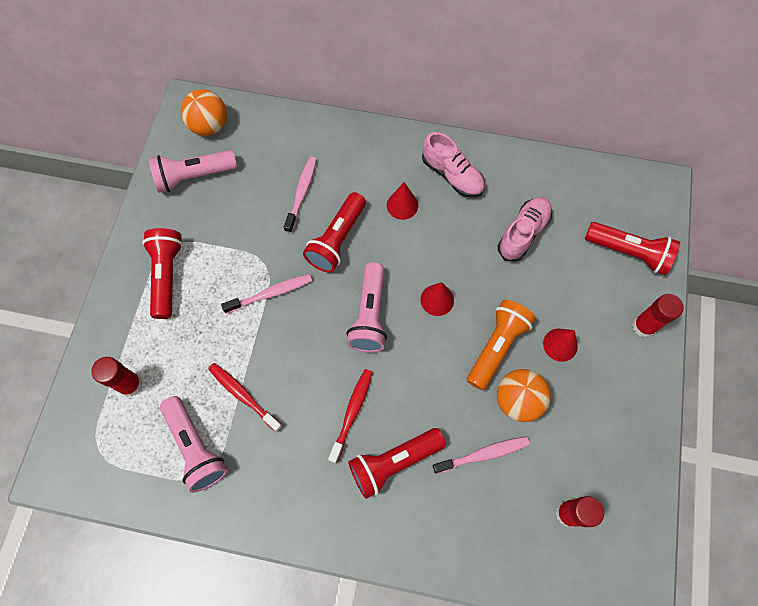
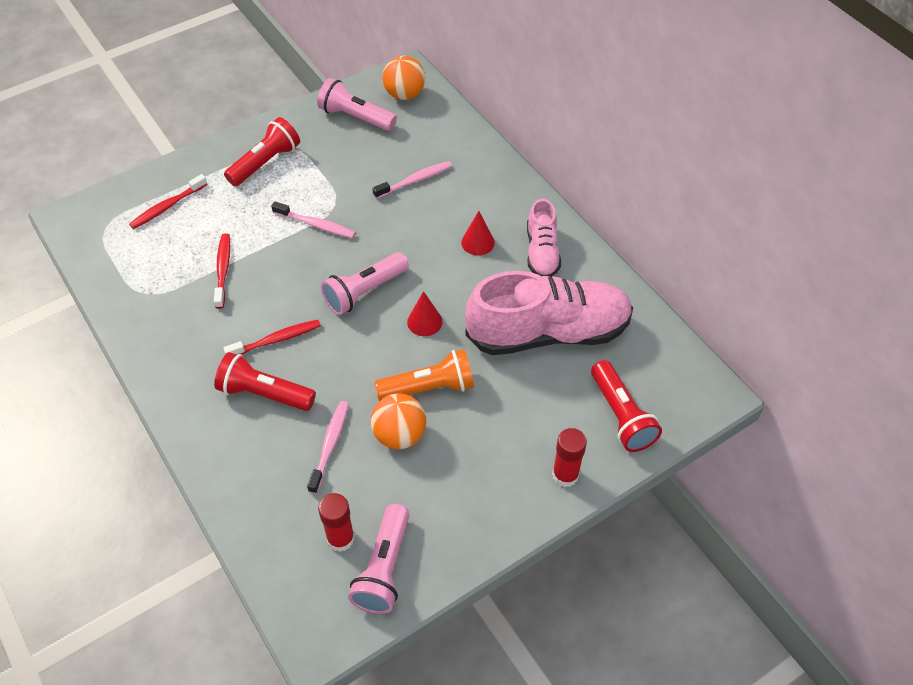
camera: 45 degrees right, 15 degrees down
(130, 384) = (167, 207): red glue stick -> red toothbrush
(195, 447) = (159, 274): pink flashlight -> pink flashlight (384, 568)
(337, 240) = (402, 228): red flashlight -> none
(483, 454) = (330, 445): pink toothbrush -> pink toothbrush turned 105 degrees counterclockwise
(523, 233) = (548, 332): pink shoe -> pink shoe, size x1.93
(560, 344) = (479, 428): red cone -> none

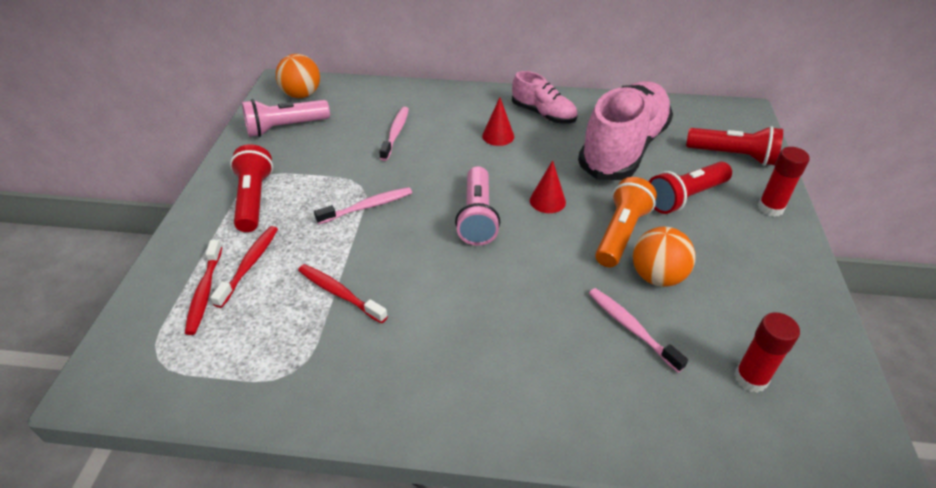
camera: 50 degrees left, 10 degrees down
(264, 393) = (526, 343): red flashlight -> red flashlight (685, 197)
(276, 340) = (469, 300): red toothbrush -> red toothbrush (249, 265)
(384, 568) = (805, 364): pink flashlight -> none

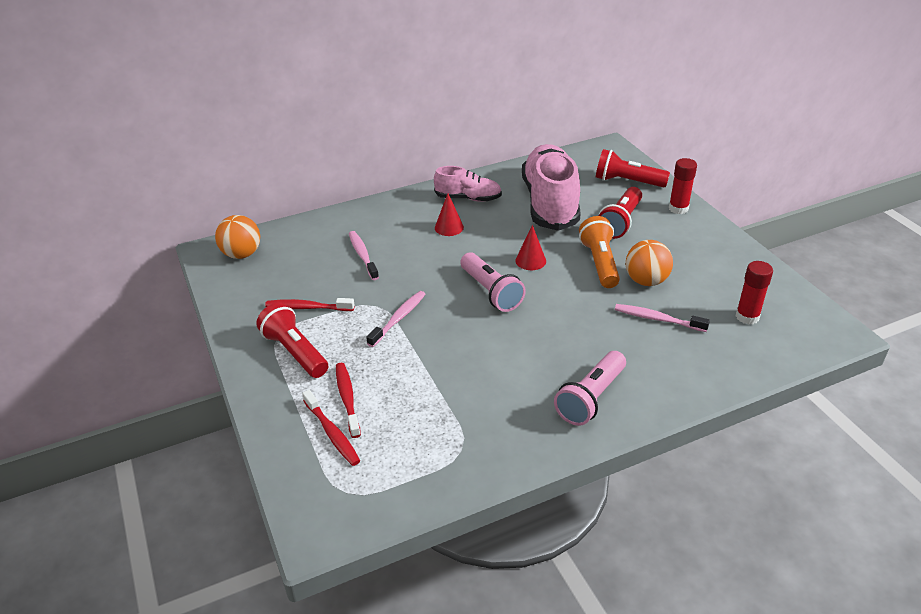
camera: 30 degrees left, 5 degrees down
(285, 127) = (258, 286): pink flashlight -> pink flashlight (591, 398)
(339, 293) = (441, 386): red toothbrush -> red toothbrush (307, 307)
(733, 156) = (627, 182): red flashlight -> red flashlight turned 150 degrees counterclockwise

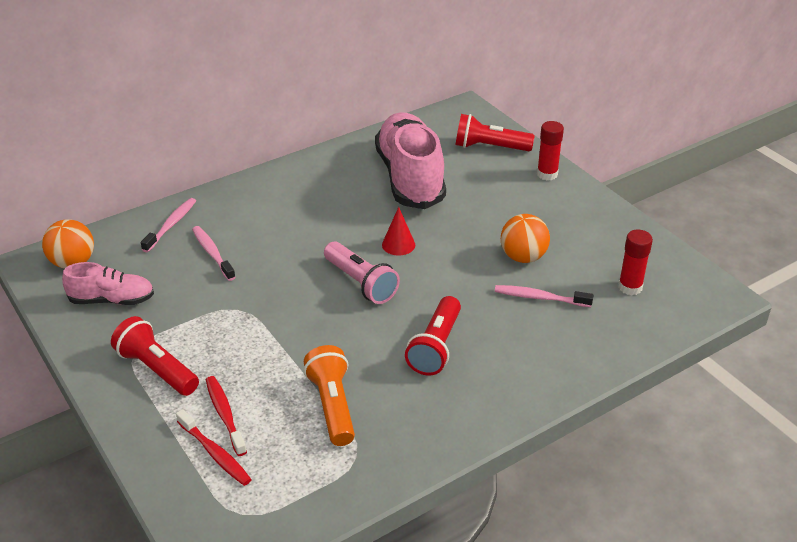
camera: 10 degrees left, 0 degrees up
(307, 307) = (161, 318): red toothbrush -> none
(399, 318) = (265, 321): pink toothbrush -> pink toothbrush (171, 225)
(449, 227) = (303, 213): red cone -> none
(468, 198) = (319, 178): pink shoe -> pink shoe (112, 300)
(591, 398) = (482, 388): pink flashlight -> none
(600, 263) = (472, 241): orange flashlight -> orange flashlight (332, 406)
(620, 222) = (488, 194): red flashlight -> red flashlight (436, 347)

